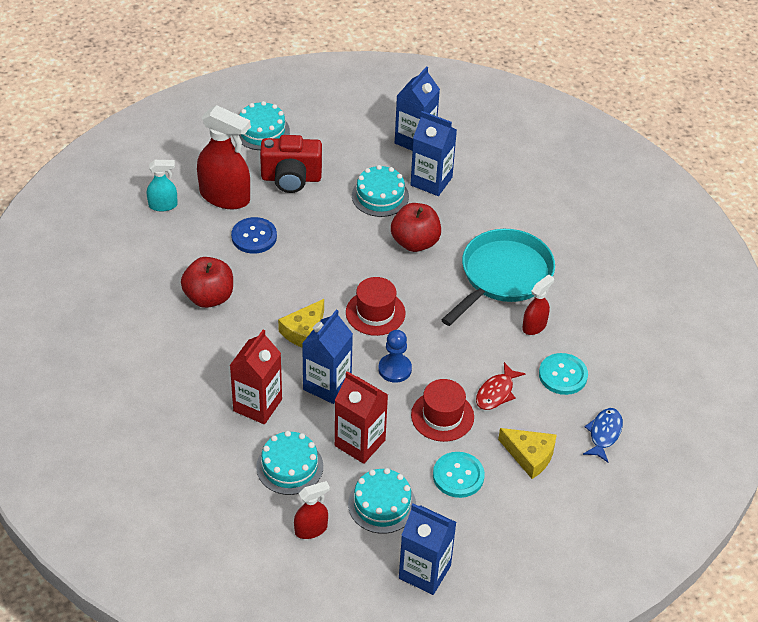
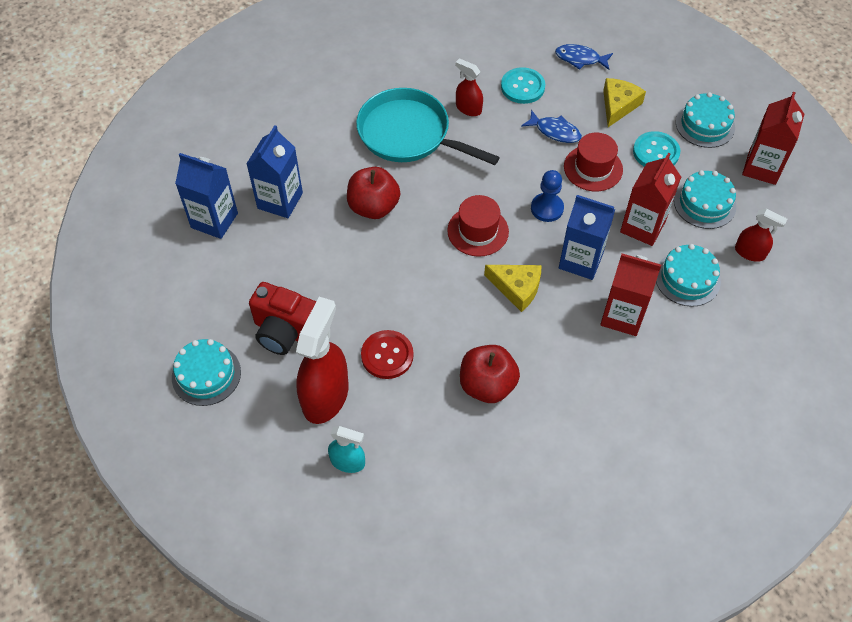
camera: 95 degrees left, 10 degrees up
(163, 205) = (348, 462): turquoise spray bottle -> turquoise spray bottle turned 120 degrees clockwise
(254, 237) = (387, 355): blue button -> red button
(291, 178) = (287, 332): red camera -> red camera turned 120 degrees clockwise
(311, 529) = (750, 252): red spray bottle -> red spray bottle turned 150 degrees clockwise
(380, 196) = (308, 244): turquoise cake -> turquoise cake (705, 125)
(424, 572) = (762, 168): blue carton -> red carton
(496, 392) = (555, 131): red fish -> blue fish

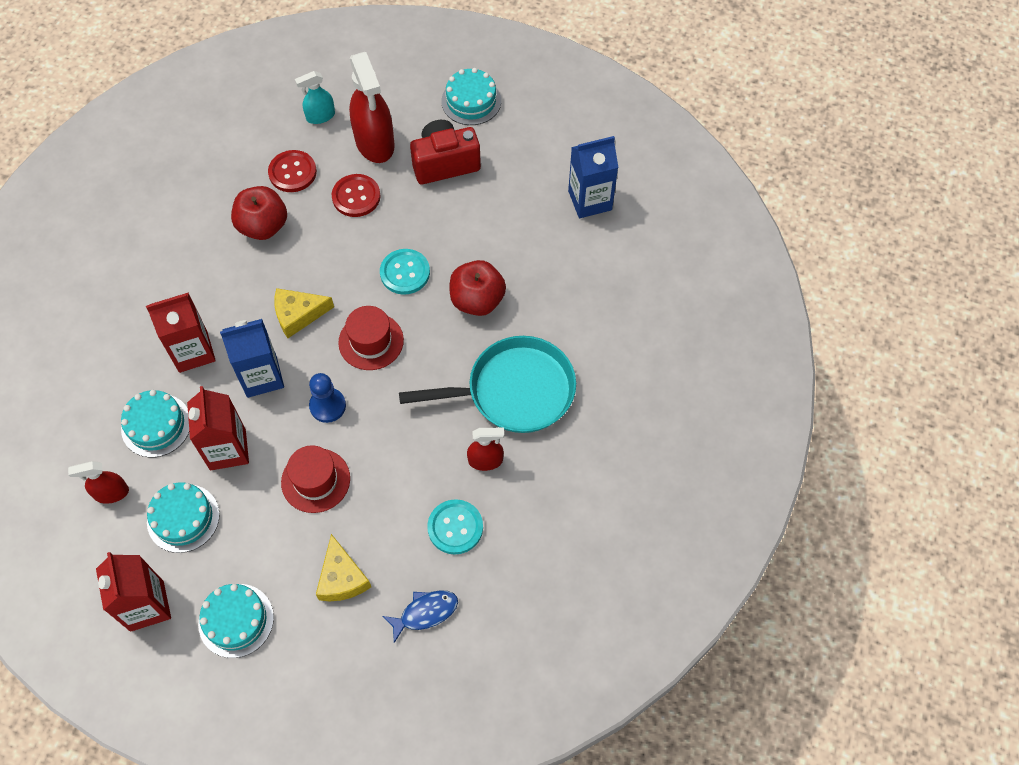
camera: 140 degrees right, 5 degrees up
(280, 201) = (558, 251): blue carton -> none
(421, 420) = (292, 172): none -> red button
(555, 131) = (382, 496): blue fish -> none
(656, 152) = (266, 545): turquoise button -> turquoise button (405, 273)

